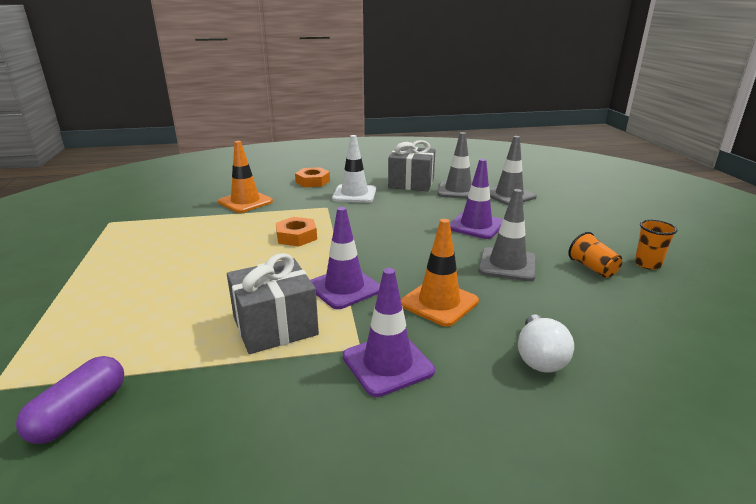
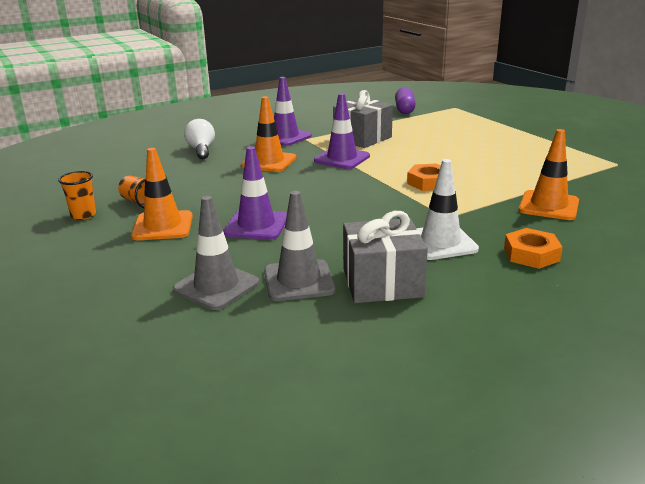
camera: 160 degrees right, 0 degrees up
(507, 265) = (219, 193): grey traffic cone -> none
(558, 239) = (163, 226): none -> orange traffic cone

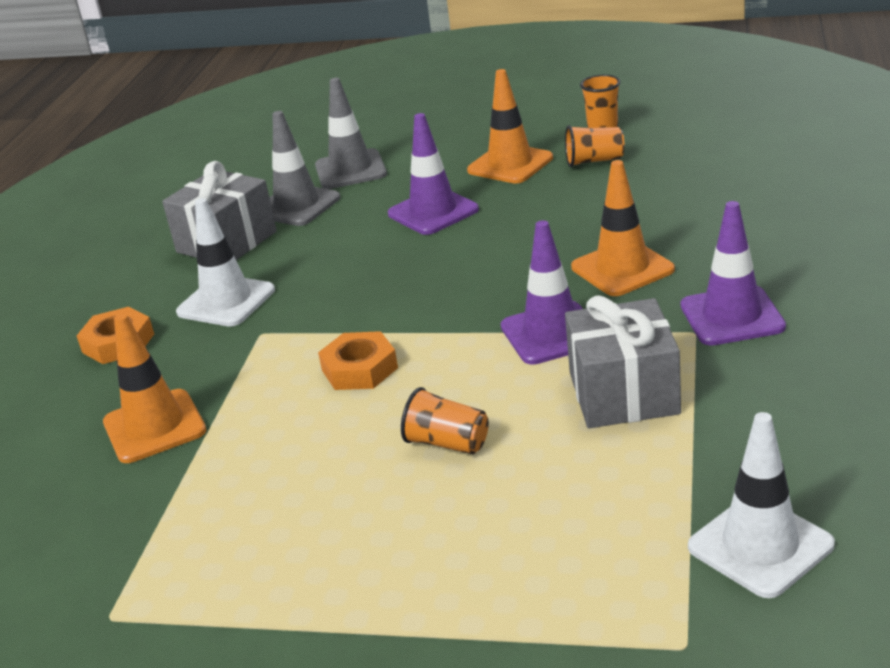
camera: 135 degrees right, 5 degrees up
(201, 150) = (750, 228): white light bulb -> none
(404, 109) = (760, 546): purple capsule -> white traffic cone
(439, 152) = (447, 443): none -> orange cup

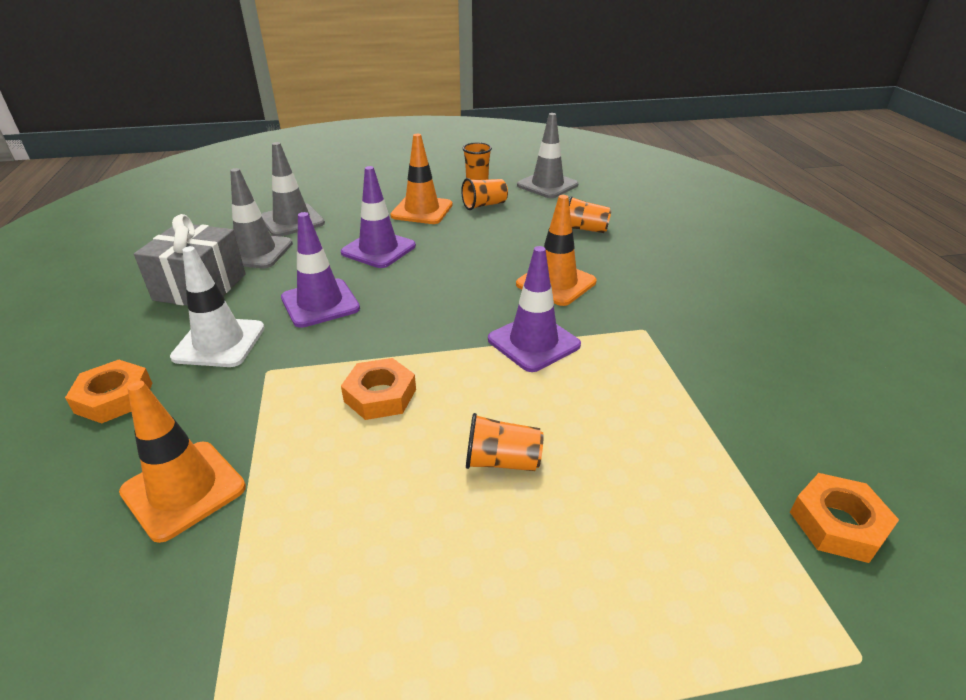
camera: 25 degrees left, 5 degrees up
(623, 393) = (625, 389): grey gift -> none
(698, 136) = (547, 185): none -> grey traffic cone
(707, 202) = (585, 229): none -> orange cup
(732, 316) = (662, 313): purple traffic cone -> purple traffic cone (320, 303)
(760, 546) = (838, 524): white traffic cone -> orange nut

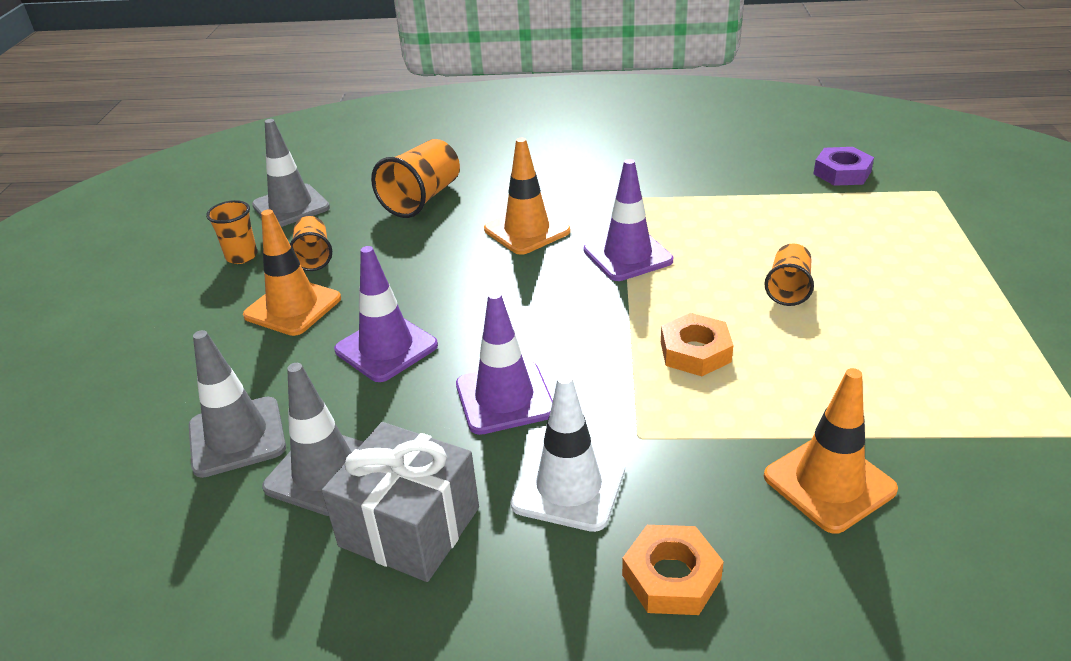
camera: 75 degrees left, 0 degrees up
(585, 229) = (422, 199): orange cup -> orange cup, size x1.62
(838, 524) = (842, 173): orange nut -> purple nut

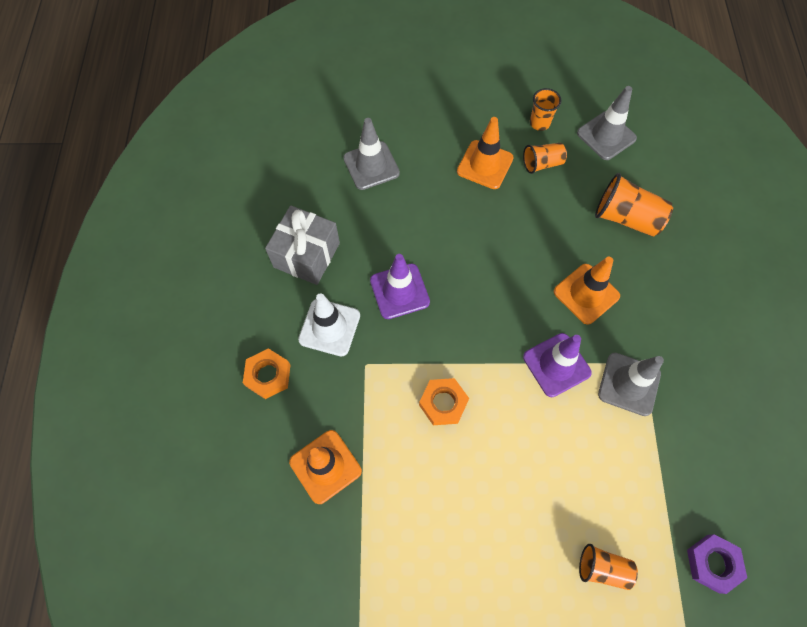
camera: 85 degrees right, 30 degrees up
(324, 472) = (344, 211): grey traffic cone -> grey traffic cone (629, 384)
(386, 348) = (445, 222): purple traffic cone -> none
(788, 289) = (518, 477): orange cup -> orange cup (602, 568)

